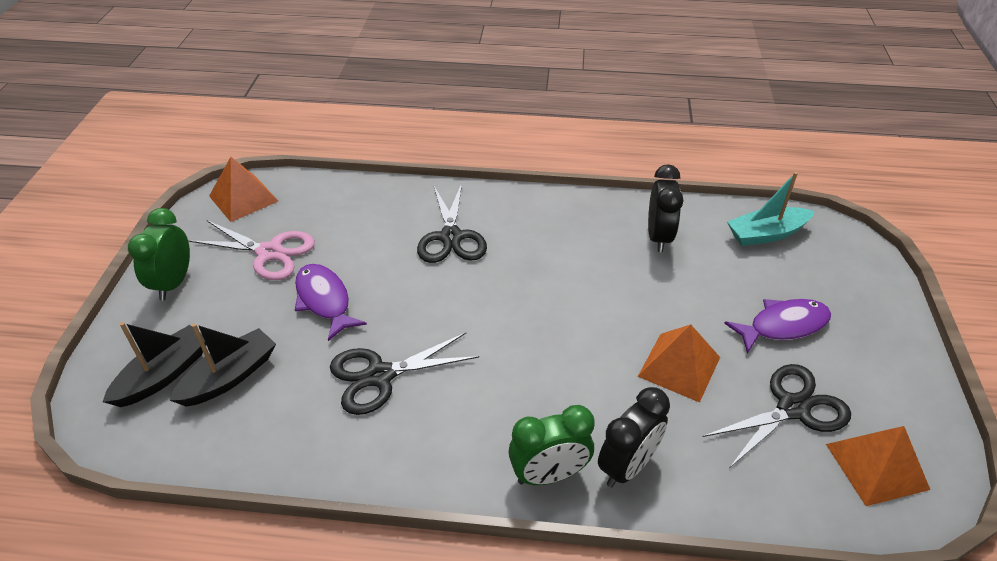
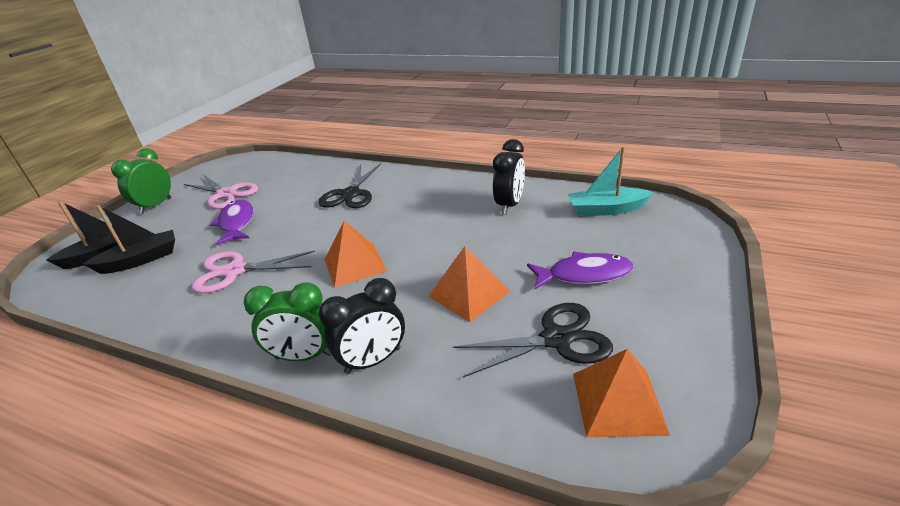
camera: 20 degrees right, 10 degrees down
(243, 198) = (236, 165): orange pyramid -> orange pyramid (355, 265)
(379, 375) = (234, 271): black scissors -> pink scissors

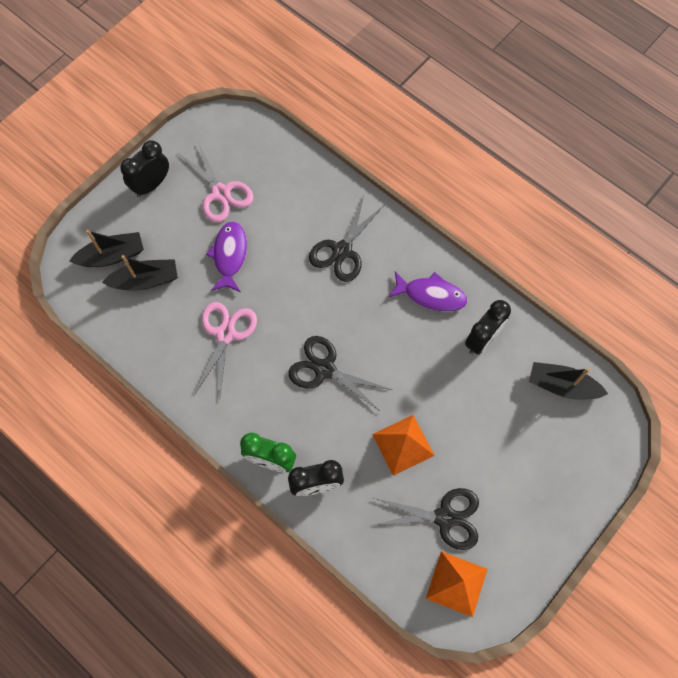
camera: 15 degrees right, 35 degrees up
(156, 206) = (151, 185): green clock -> black clock
(234, 271) = (225, 334): pink scissors -> pink scissors turned 90 degrees clockwise
(355, 265) = (324, 369): orange pyramid -> black scissors
(584, 275) = (497, 462): purple fish -> purple fish (431, 295)
(606, 209) = (562, 386): turquoise boat -> black boat

